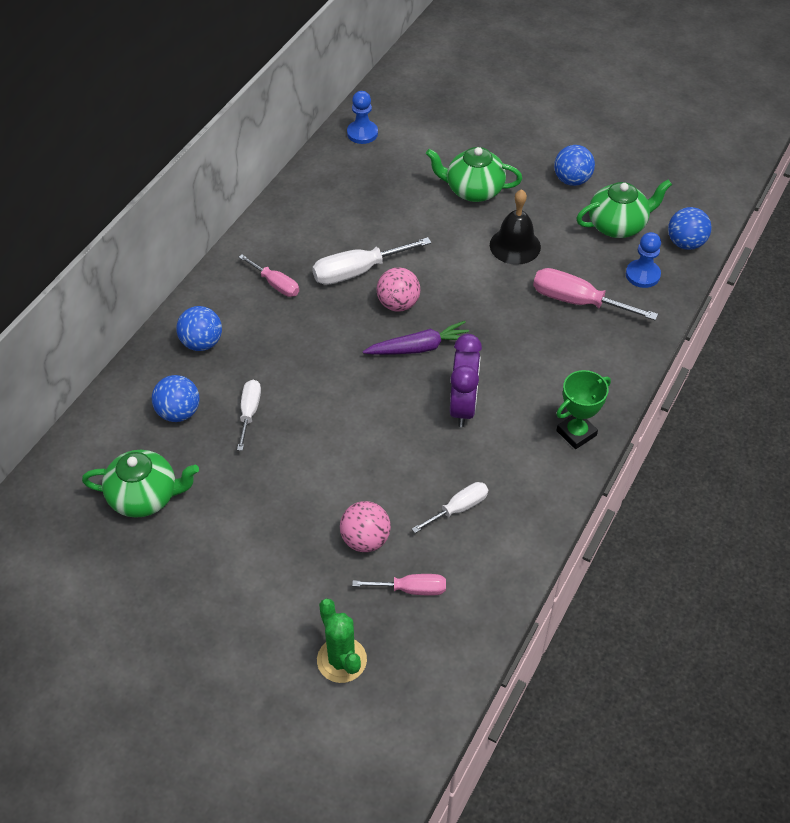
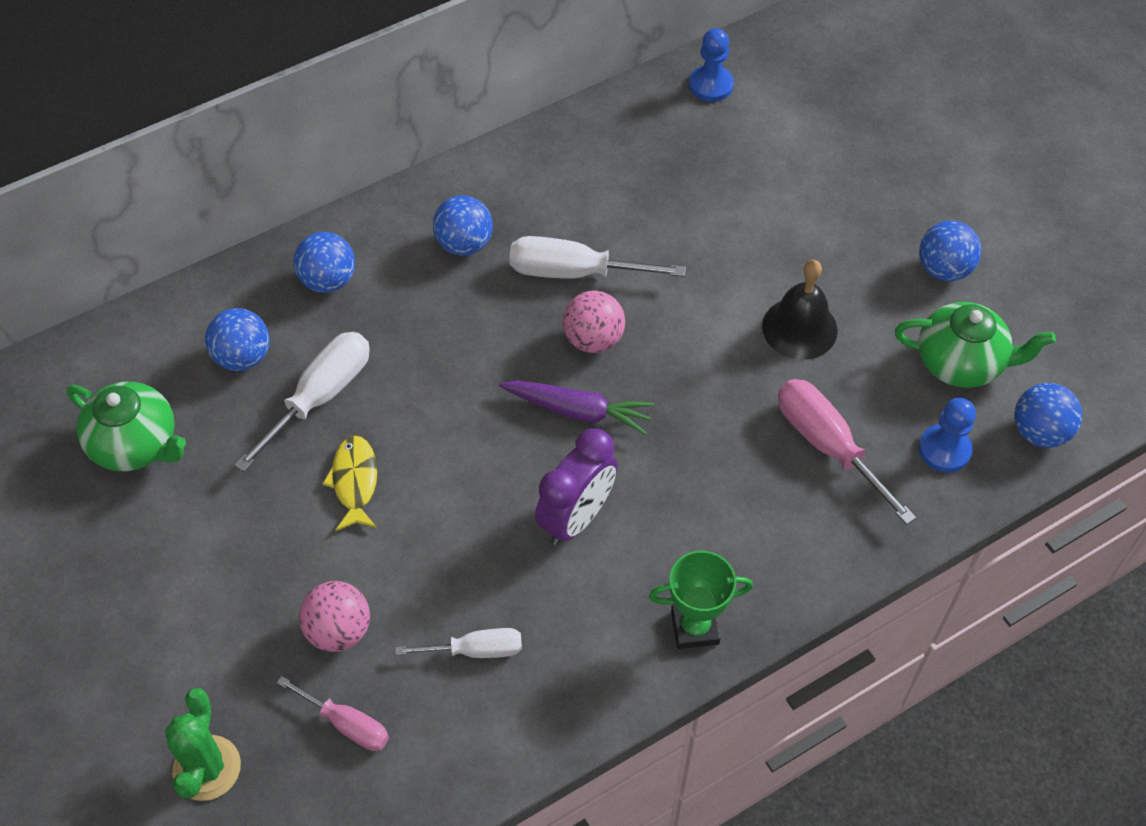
camera: 30 degrees right, 5 degrees up
(249, 412) = (320, 397): white screwdriver -> white screwdriver, size x1.61
(276, 284) = (464, 244): pink screwdriver -> blue ball
(310, 451) = (355, 481): none -> yellow fish
(473, 190) = (799, 226): green teapot -> none

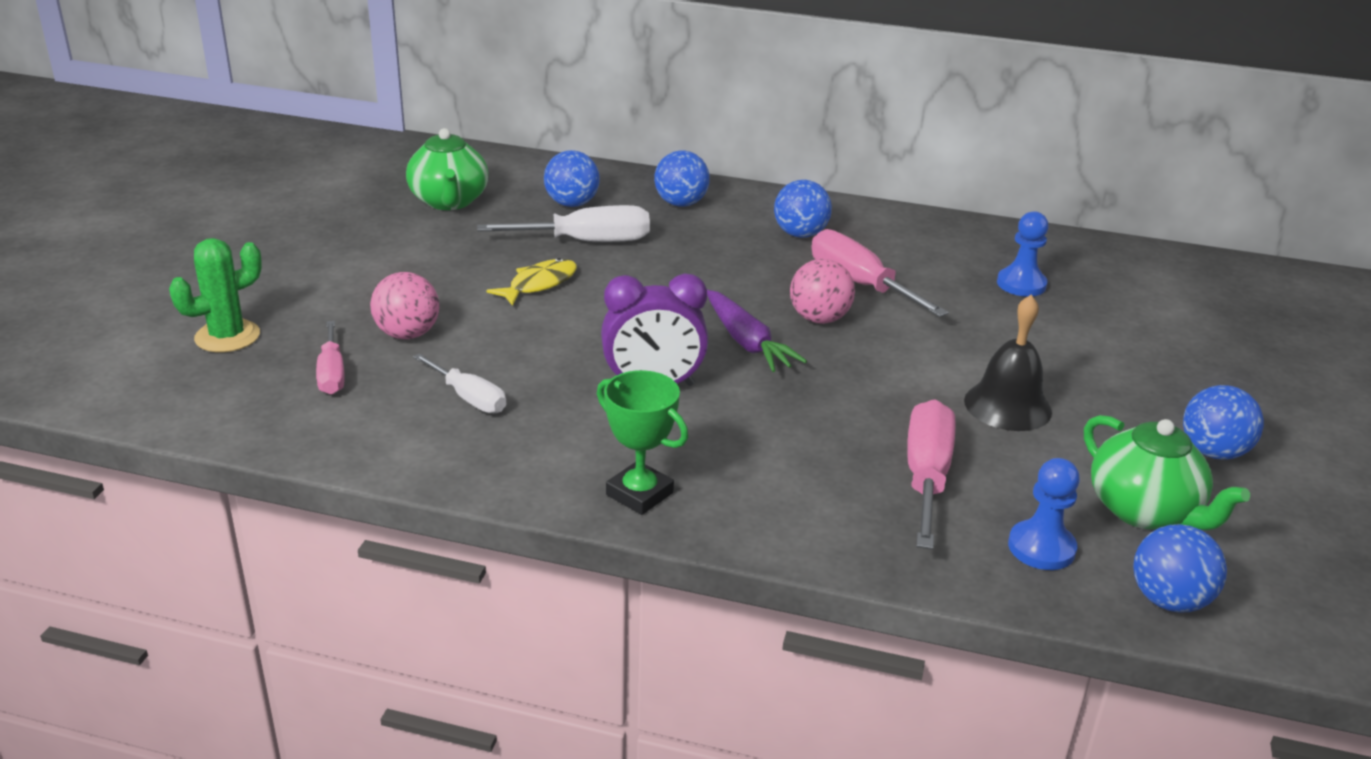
camera: 45 degrees right, 25 degrees down
(574, 272) = (860, 284): white screwdriver -> pink screwdriver
(711, 85) = (1129, 261): blue pawn -> blue pawn (1021, 284)

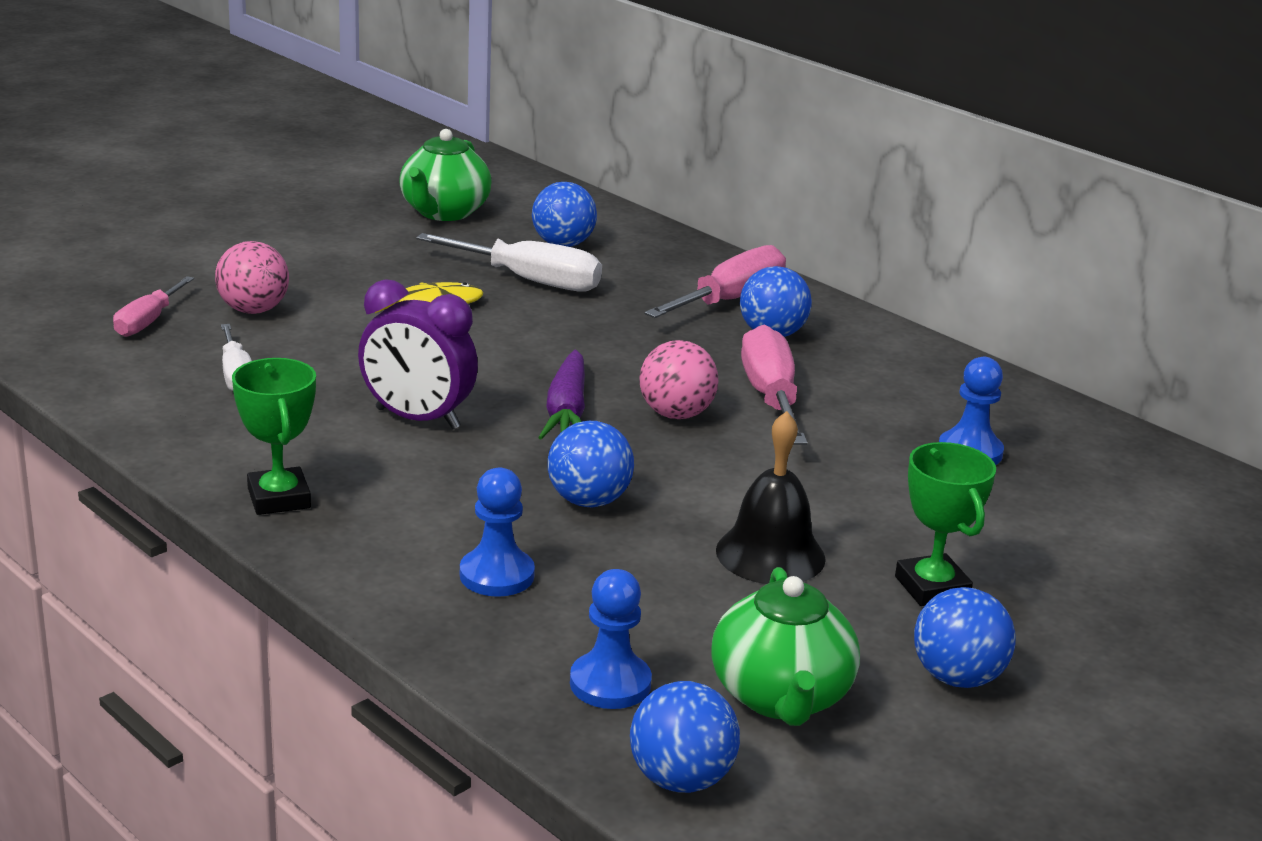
camera: 30 degrees right, 5 degrees down
(227, 336) = (103, 268): green cactus -> none
(681, 203) = (679, 273): blue ball -> blue ball (588, 501)
(868, 494) = (497, 575): none -> blue pawn
(926, 477) = (580, 582): pink screwdriver -> pink screwdriver (730, 300)
(1122, 392) = (931, 587): none -> green trophy

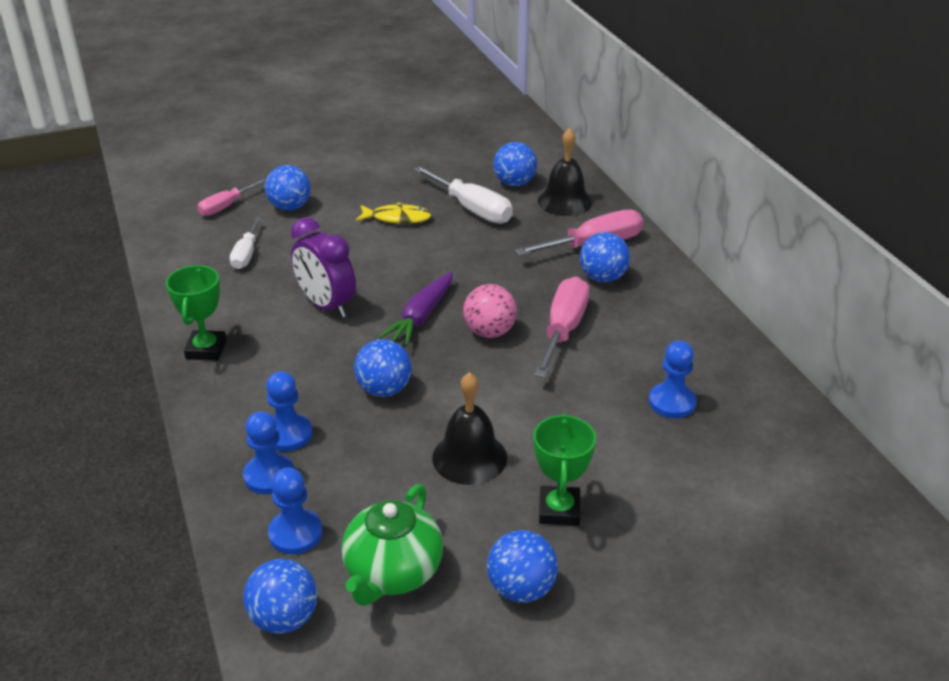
camera: 25 degrees right, 10 degrees up
(253, 310) = (290, 207): pink ball -> blue ball
(444, 212) = (457, 147): green teapot -> none
(512, 627) = (269, 476): none -> blue pawn
(649, 257) = (565, 201): none -> black bell

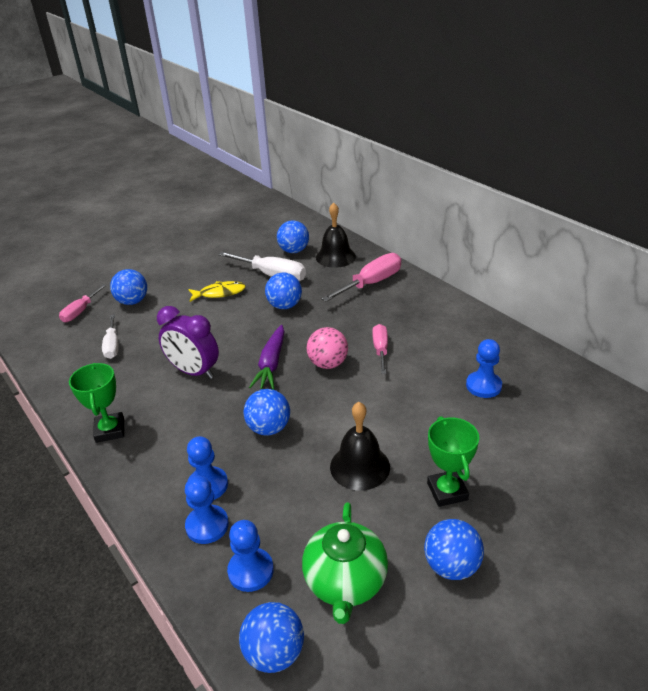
camera: 15 degrees left, 0 degrees up
(563, 330) = (380, 350): pink screwdriver -> pink screwdriver, size x0.62
(602, 278) = (389, 305): blue ball -> blue ball (284, 306)

